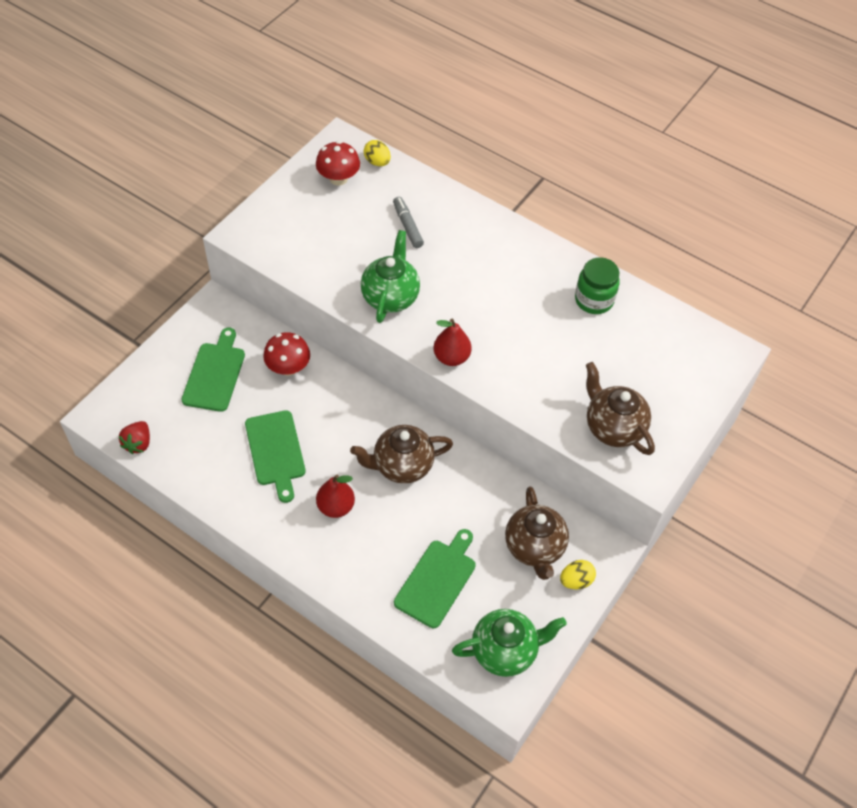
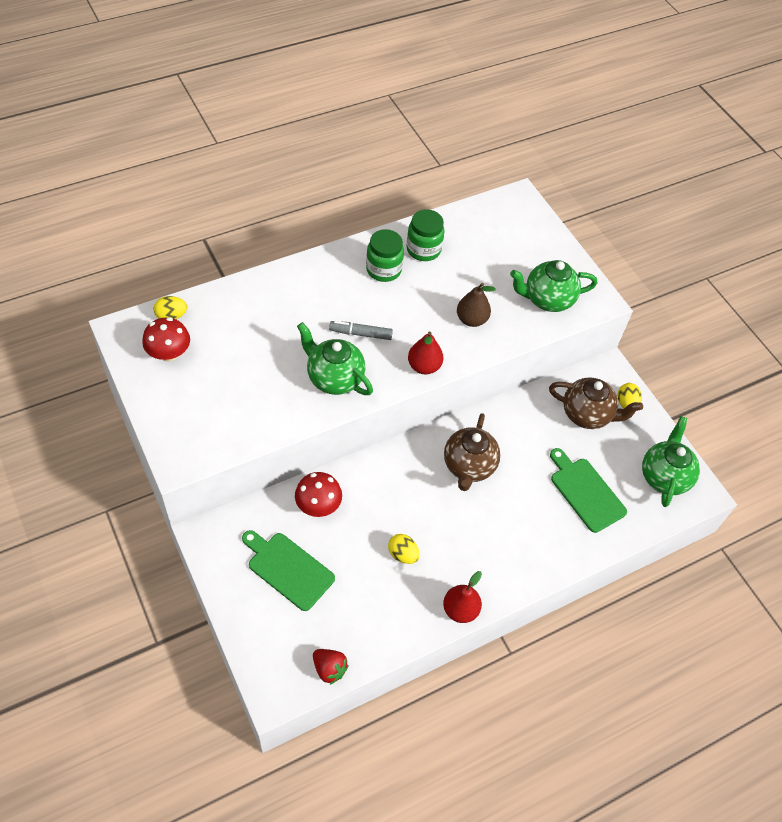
camera: 65 degrees left, 0 degrees up
(276, 451) = (402, 554): green cutting board -> yellow egg
(336, 507) = (483, 533): red pear -> red pear (460, 610)
(407, 226) = (263, 329): grey marker -> grey marker (360, 333)
(536, 373) = (471, 319): none -> brown pear
(543, 280) = (383, 269): none -> green jar
(613, 428) = (547, 299): brown teapot -> green teapot

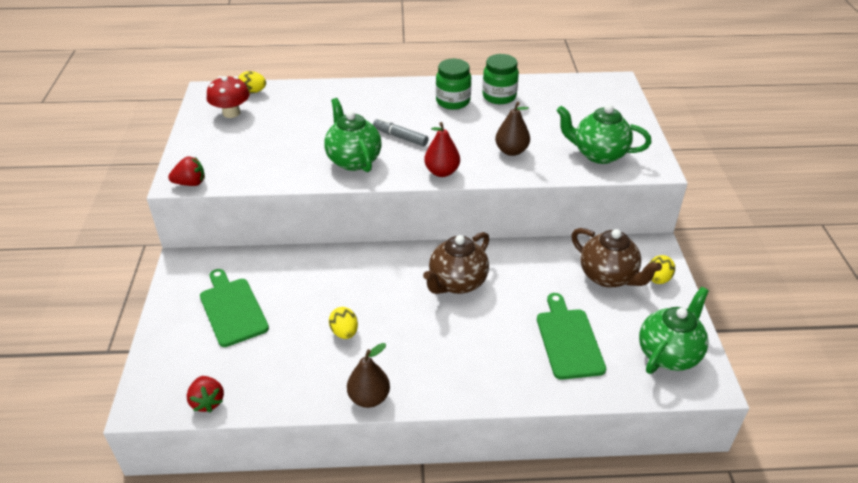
camera: 30 degrees right, 15 degrees down
(194, 461) = (190, 183): none -> red strawberry
(318, 505) = (295, 270): red mushroom -> none
(460, 610) = (369, 398): red pear -> brown pear

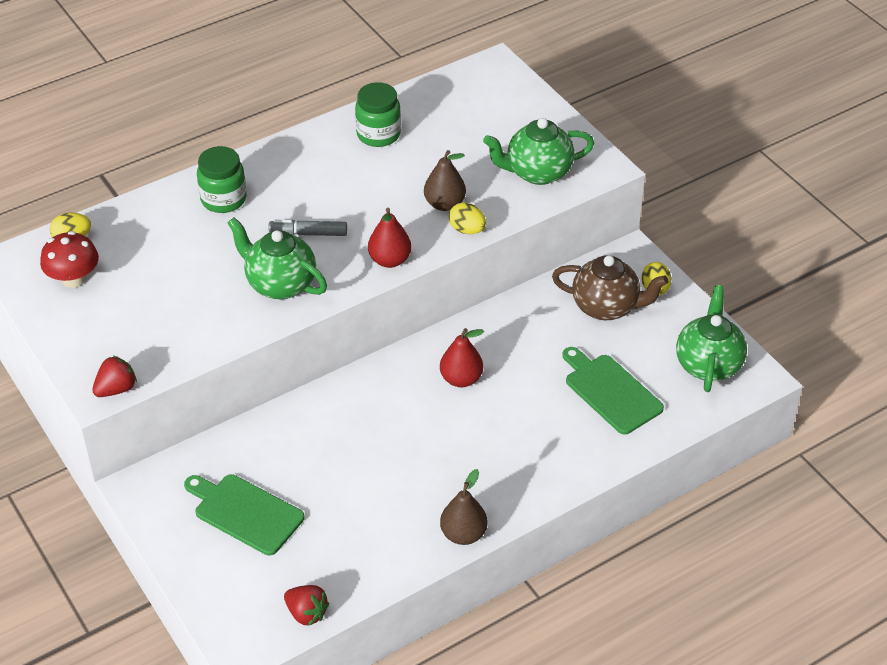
camera: 30 degrees left, 5 degrees up
(344, 332) = (386, 482): yellow egg -> yellow egg (467, 230)
(453, 101) = (330, 161): green jar -> green jar (223, 199)
(457, 283) = (461, 379): brown teapot -> red pear

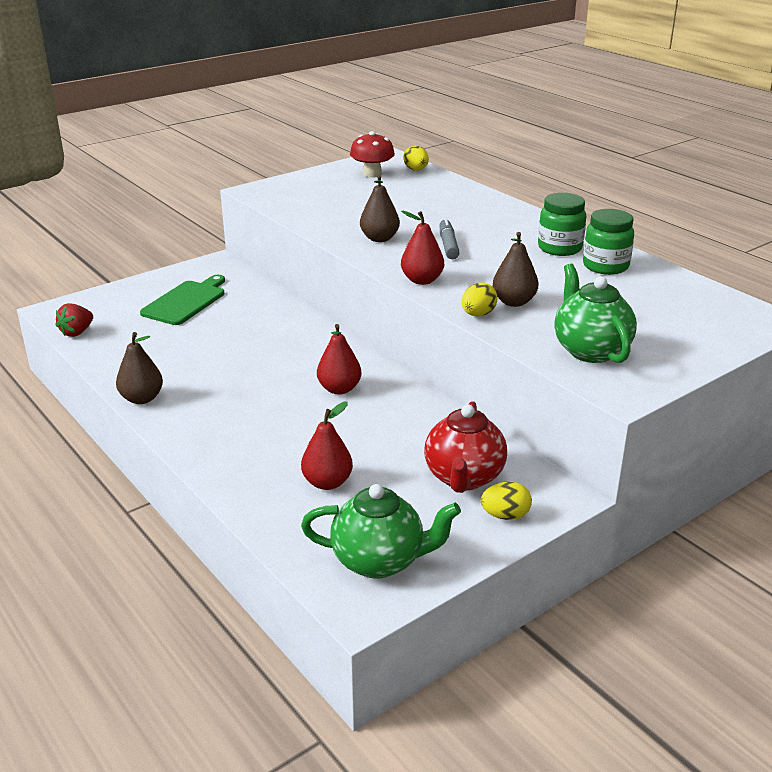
camera: 85 degrees right, 15 degrees down
(116, 389) = (257, 195): red strawberry -> none
(223, 199) = (480, 212): green jar -> green jar (559, 248)
(280, 284) = (379, 238): green teapot -> brown pear
(606, 307) = (464, 478): brown teapot -> red teapot
(610, 392) = (327, 482): green cutting board -> red pear

